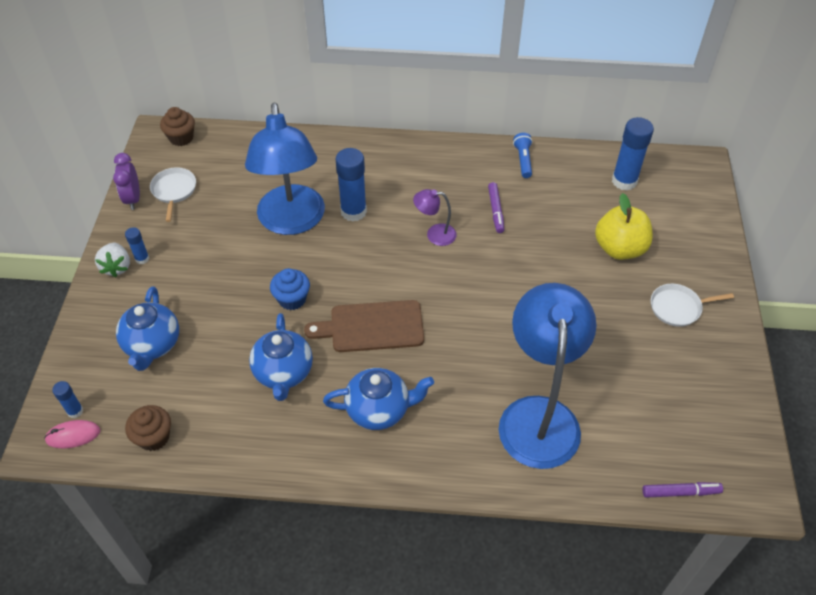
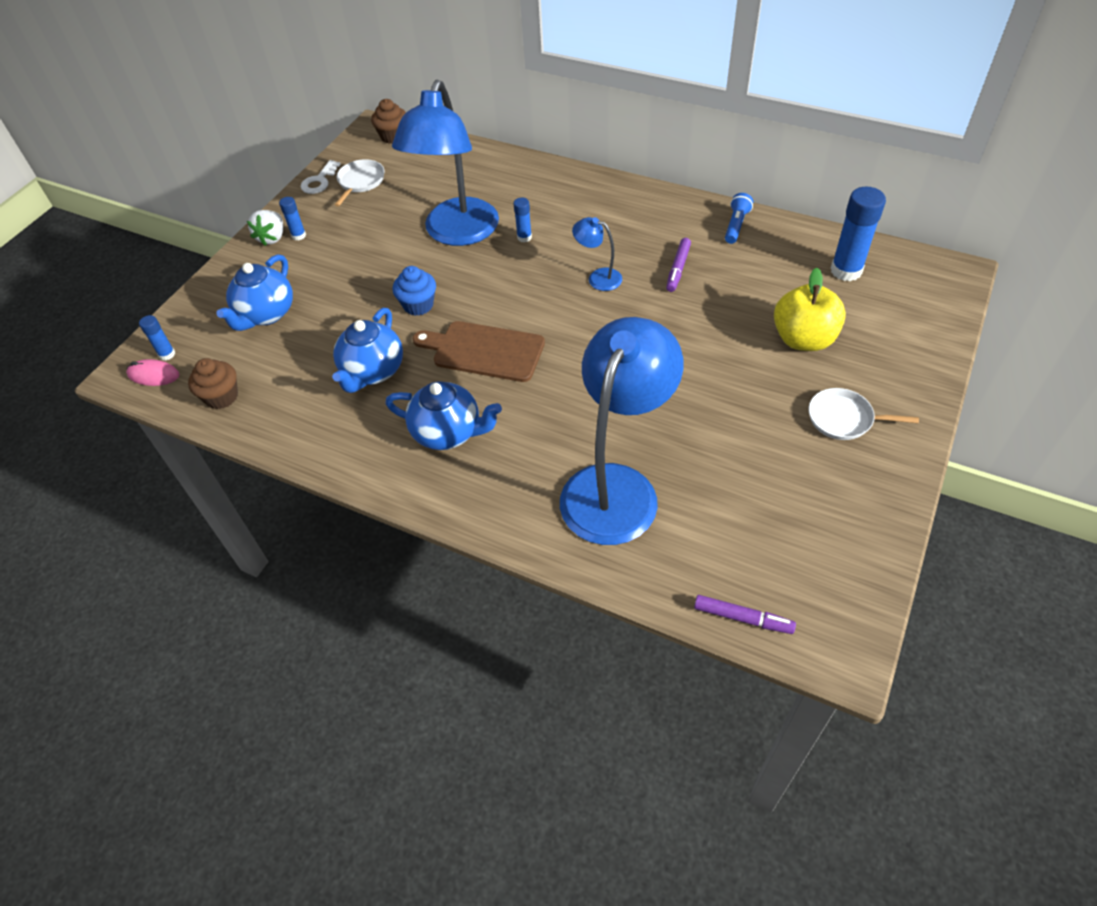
camera: 25 degrees right, 0 degrees up
(133, 199) = (319, 181): purple clock -> white key
(353, 211) = (524, 237): blue glue stick -> blue glue stick, size x0.51
(435, 234) = (598, 277): purple lamp -> blue lamp

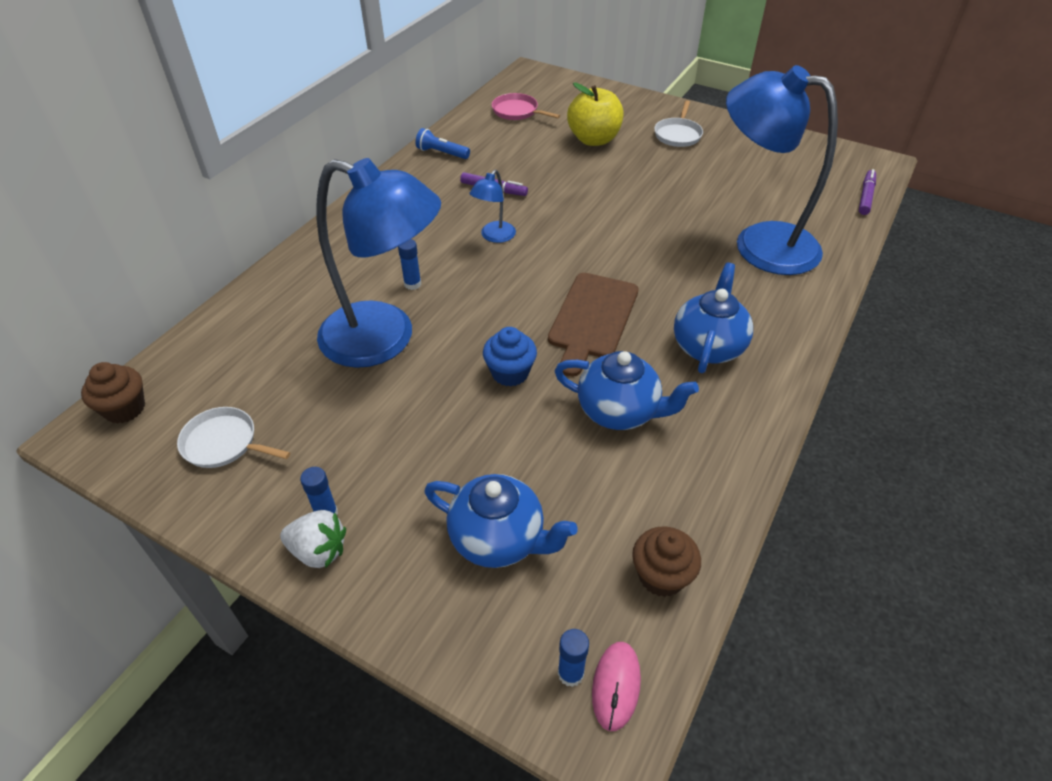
camera: 90 degrees left, 5 degrees down
(319, 181) = (194, 497): white key -> none
(846, 270) = (517, 111): blue glue stick -> pink pan

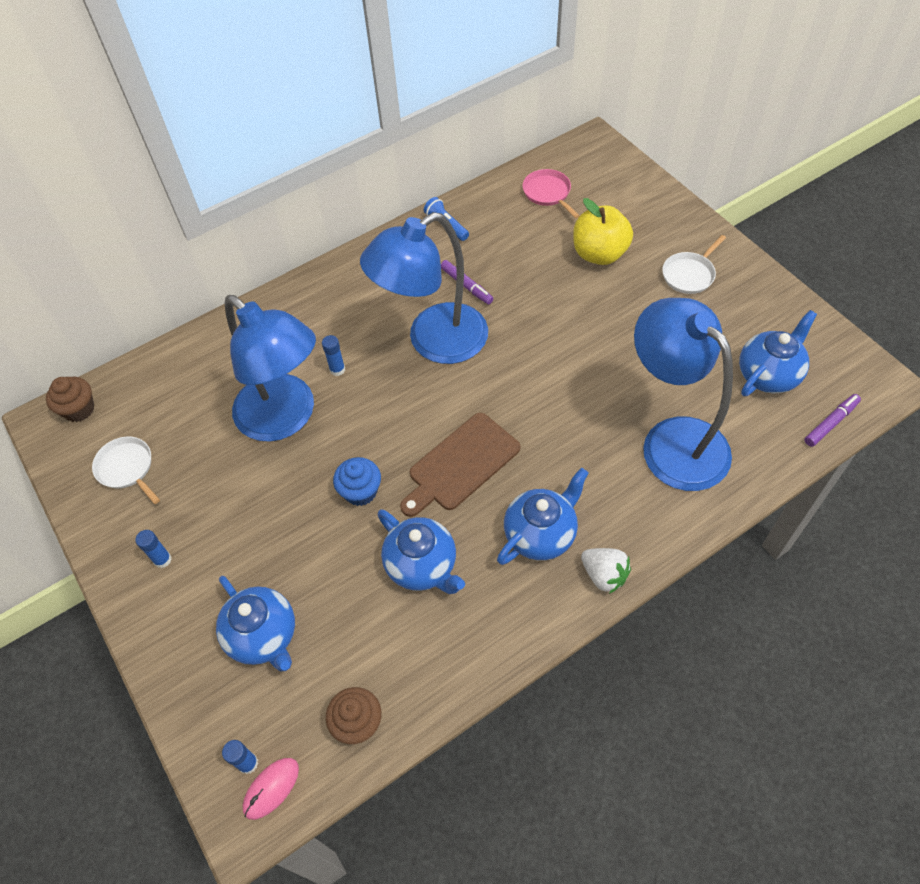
camera: 30 degrees right, 10 degrees up
(318, 551) = (142, 587): white strawberry -> white strawberry (604, 575)
(494, 236) = (434, 342): blue lamp -> blue lamp, size x2.35
(793, 180) = (768, 375): none -> blue teapot

